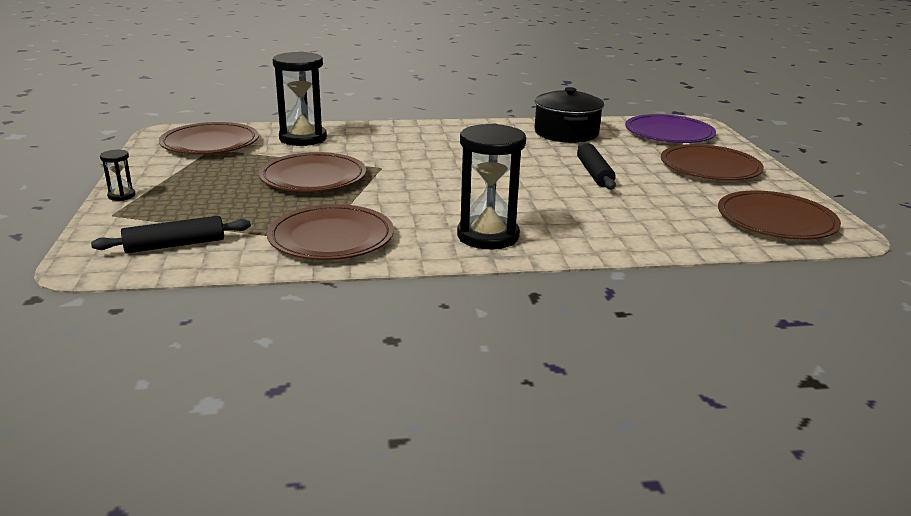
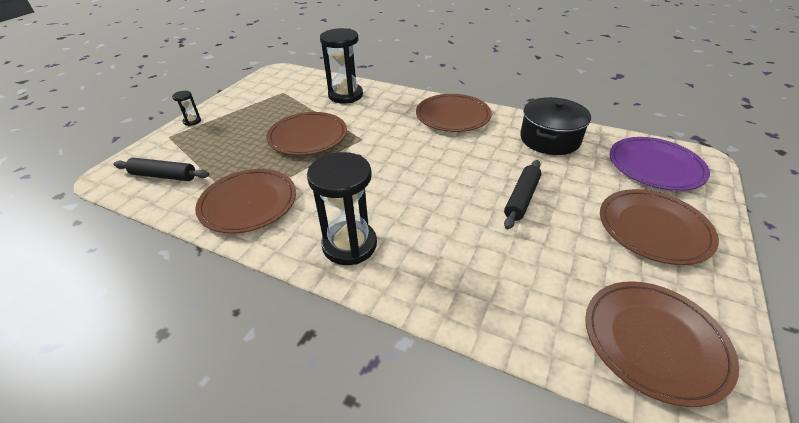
camera: 35 degrees right, 15 degrees up
(210, 143) = (288, 87): brown plate -> brown plate (453, 116)

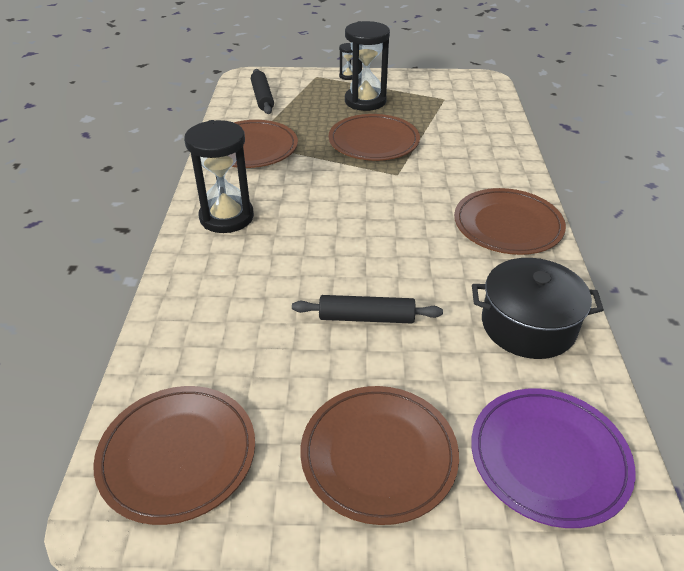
camera: 65 degrees right, 0 degrees up
(345, 95) = (477, 136): black hourglass -> black hourglass (365, 101)

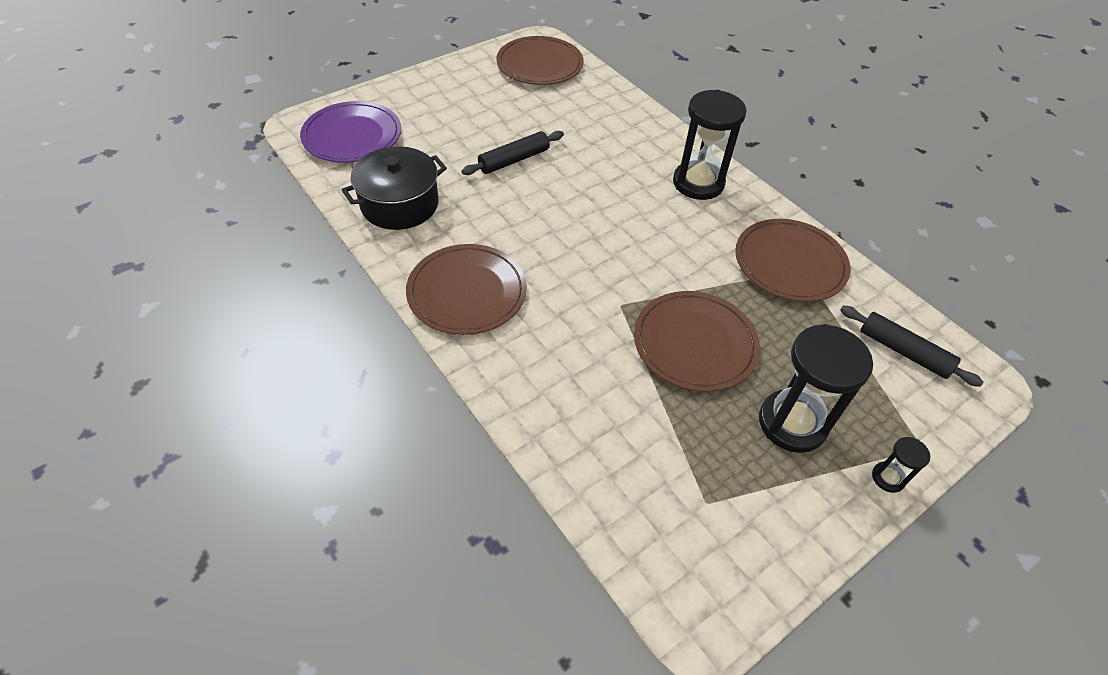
camera: 140 degrees right, 10 degrees up
(379, 455) = (444, 102): brown plate -> none

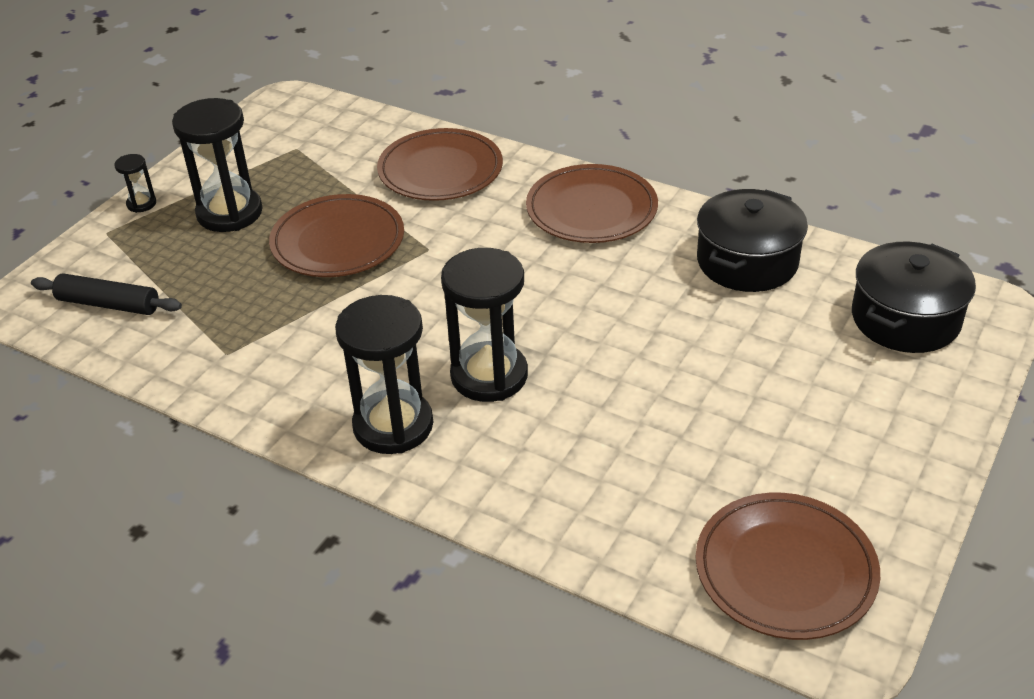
camera: 160 degrees right, 10 degrees down
(352, 136) = (905, 319): purple plate -> black pot
(514, 160) = (668, 365): black rolling pin -> none
(626, 191) = (489, 375): none -> black hourglass
(790, 263) = (243, 355): brown plate -> brown plate (440, 170)

